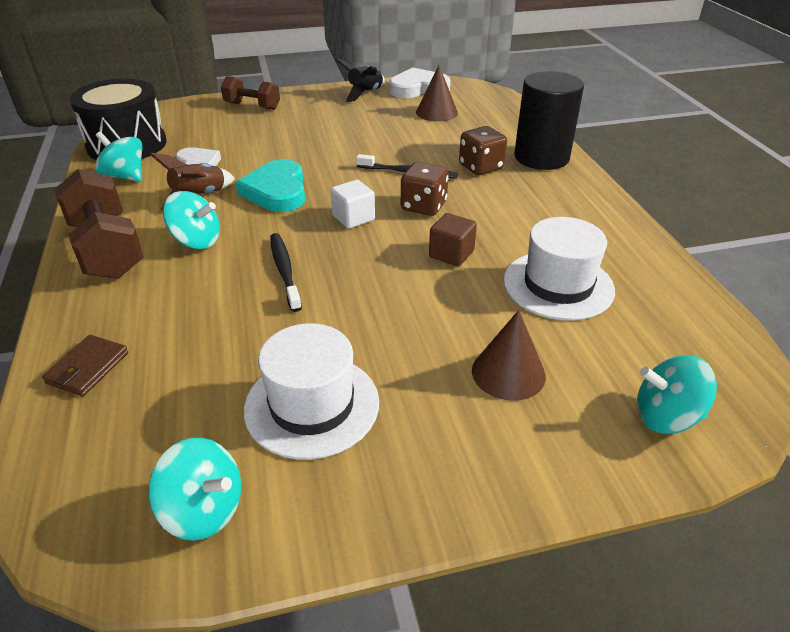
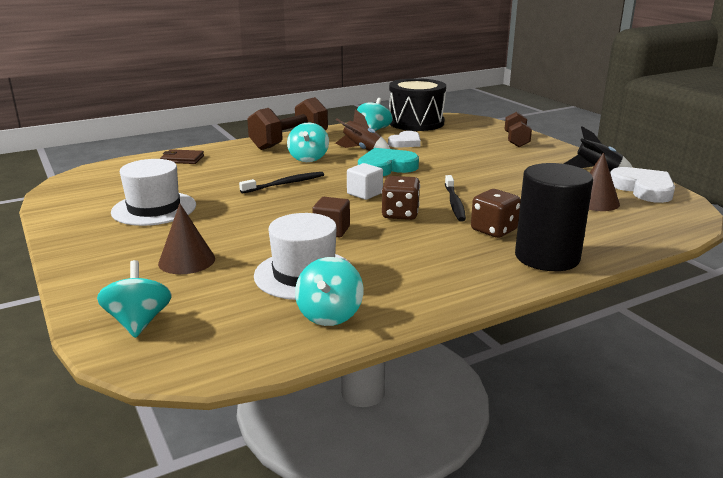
camera: 75 degrees right, 15 degrees down
(204, 510) = (81, 198): turquoise spinning top -> turquoise spinning top (329, 315)

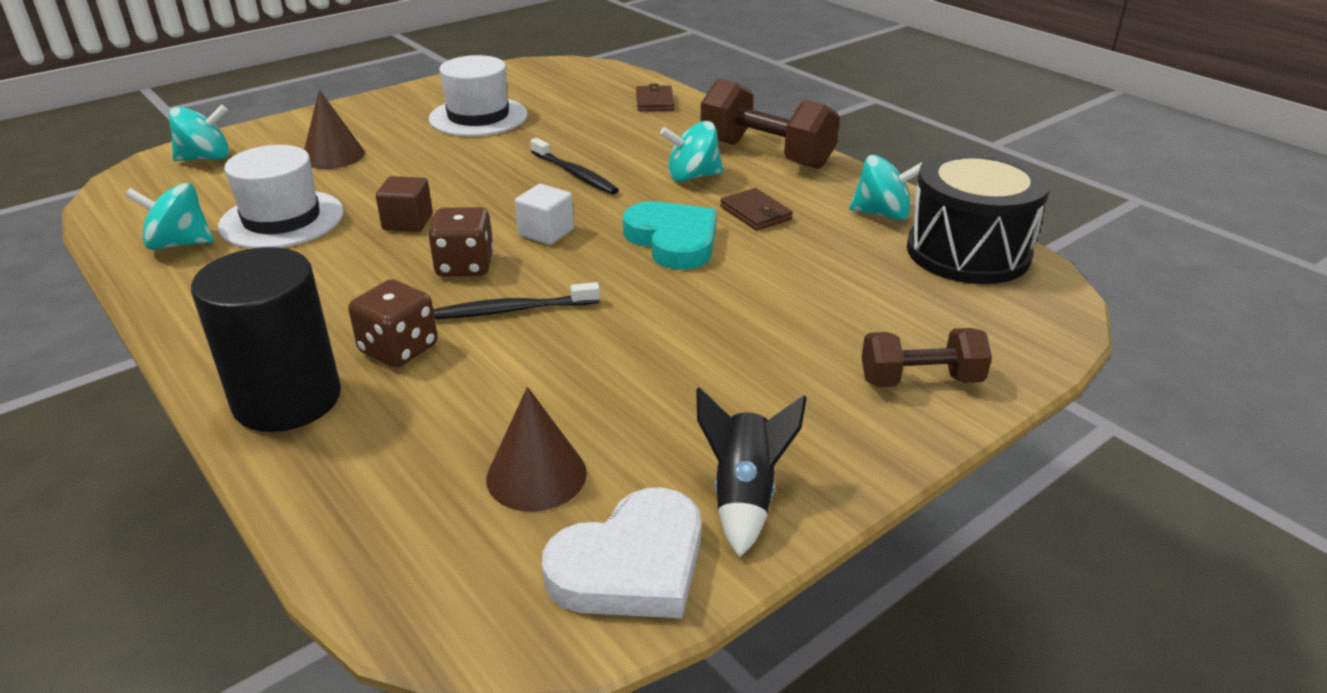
camera: 80 degrees right, 10 degrees up
(362, 150) = (755, 213): brown rocket -> brown wallet
(405, 142) = (822, 249): white heart -> none

